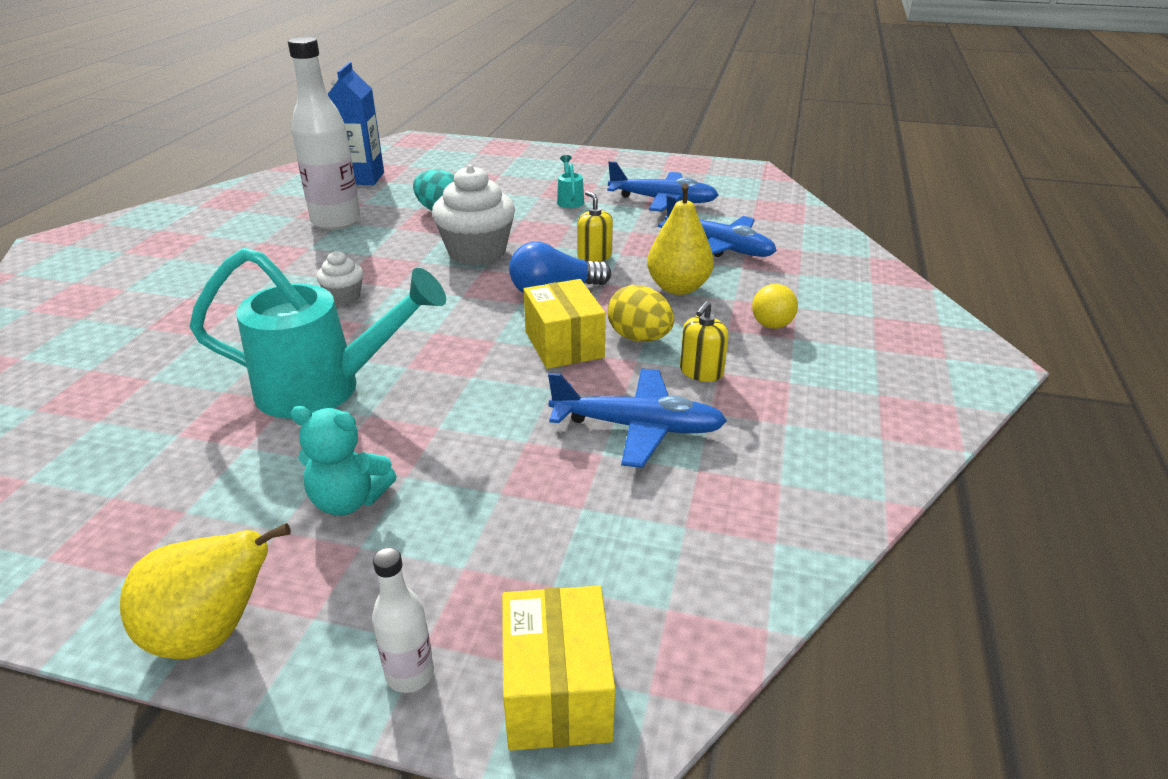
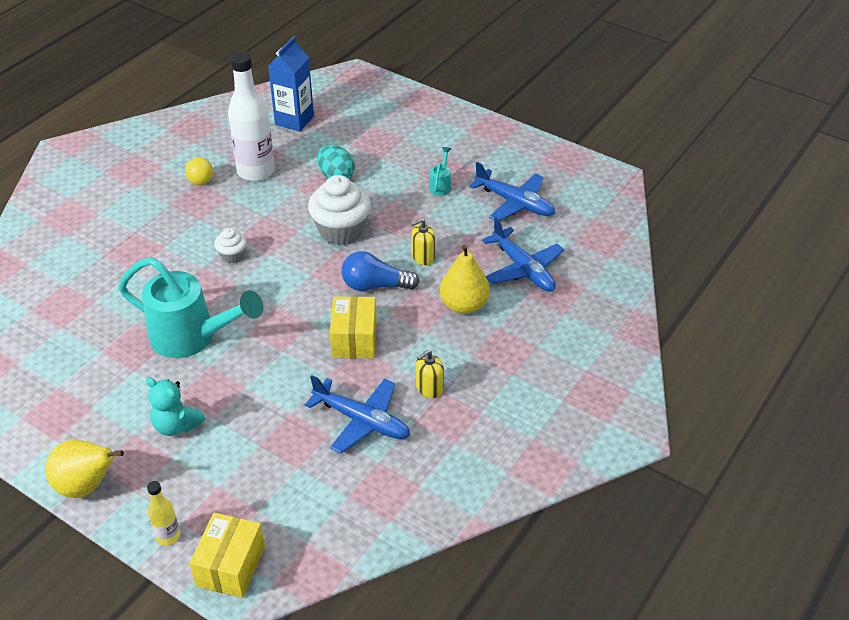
camera: 20 degrees right, 10 degrees up
(410, 674) = (168, 536): white bottle -> yellow bottle
(594, 256) = (423, 257): yellow soap dispenser -> yellow soap dispenser turned 105 degrees counterclockwise
(639, 338) = (407, 347): yellow egg -> none
(771, 325) = (506, 359): yellow ball -> yellow ball (201, 182)

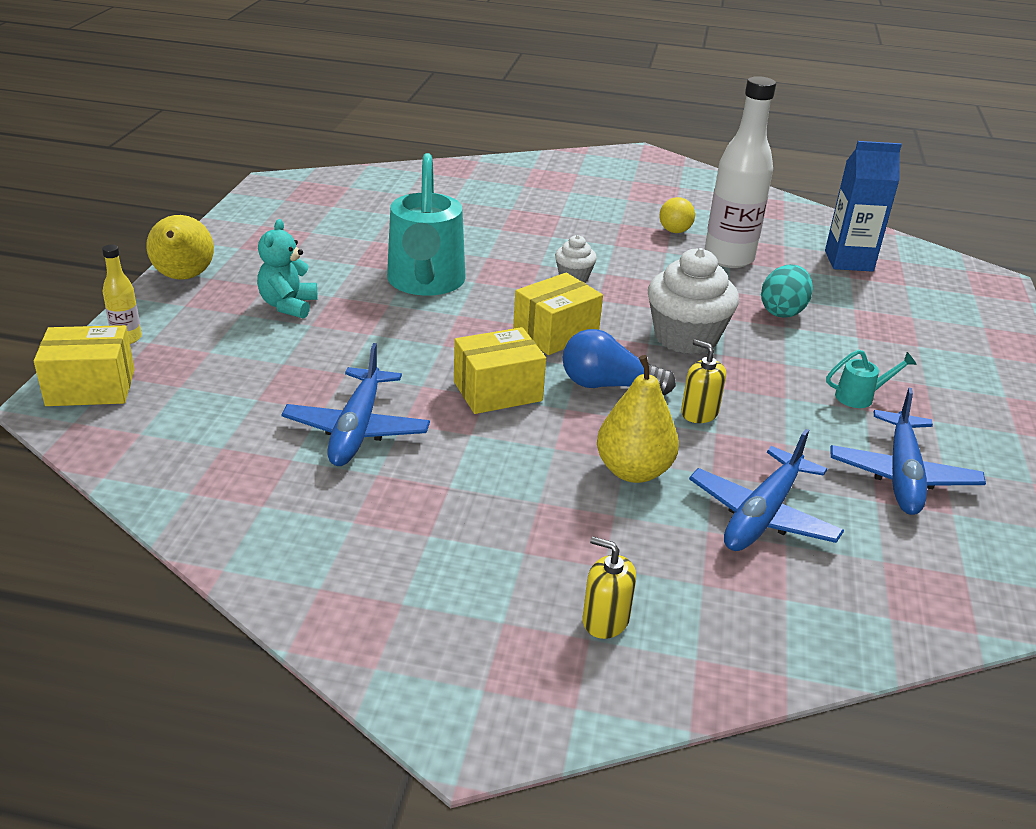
camera: 65 degrees right, 10 degrees down
(301, 290) = (555, 333): none -> yellow box
(375, 285) = (608, 385): blue light bulb -> blue light bulb turned 60 degrees counterclockwise
(429, 388) = (448, 473): yellow soap dispenser -> yellow soap dispenser (605, 620)

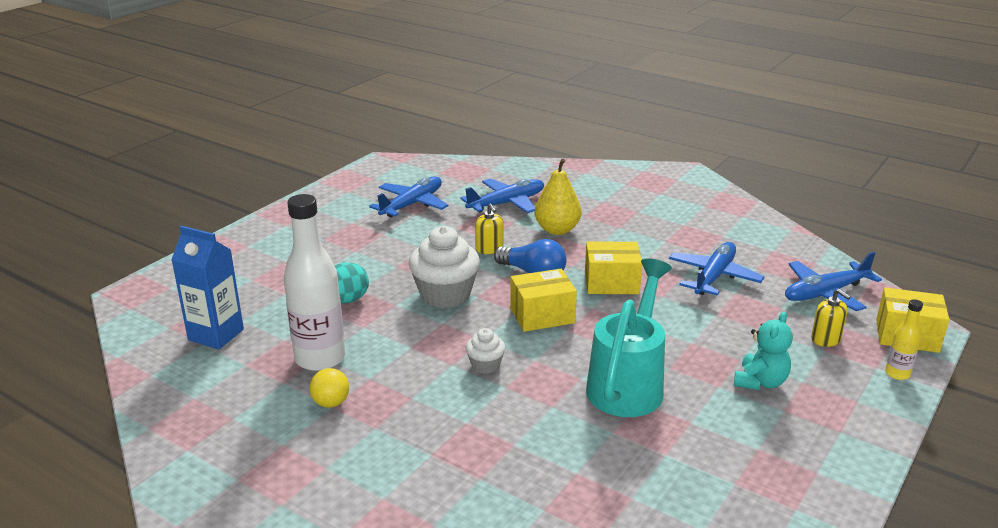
camera: 155 degrees left, 5 degrees down
(183, 277) = (868, 436): yellow pear -> none
(187, 433) = (826, 293): none -> blue plane
(605, 620) = (615, 186): yellow soap dispenser -> yellow soap dispenser (826, 339)
(861, 397) = (376, 239): turquoise watering can -> none

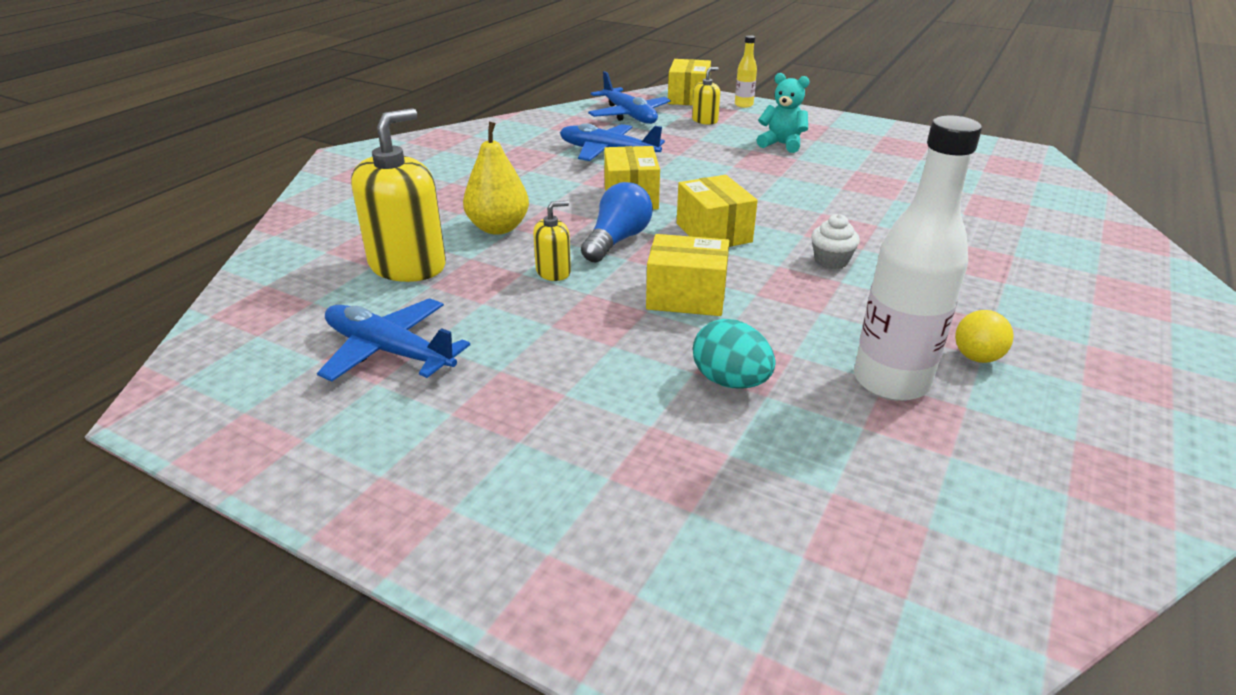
camera: 95 degrees left, 5 degrees up
(216, 335) = (894, 514): blue carton -> none
(445, 294) = (686, 297): white cupcake -> yellow box
(506, 203) = (408, 265): blue plane -> yellow soap dispenser
(628, 383) = (816, 191): turquoise watering can -> none

